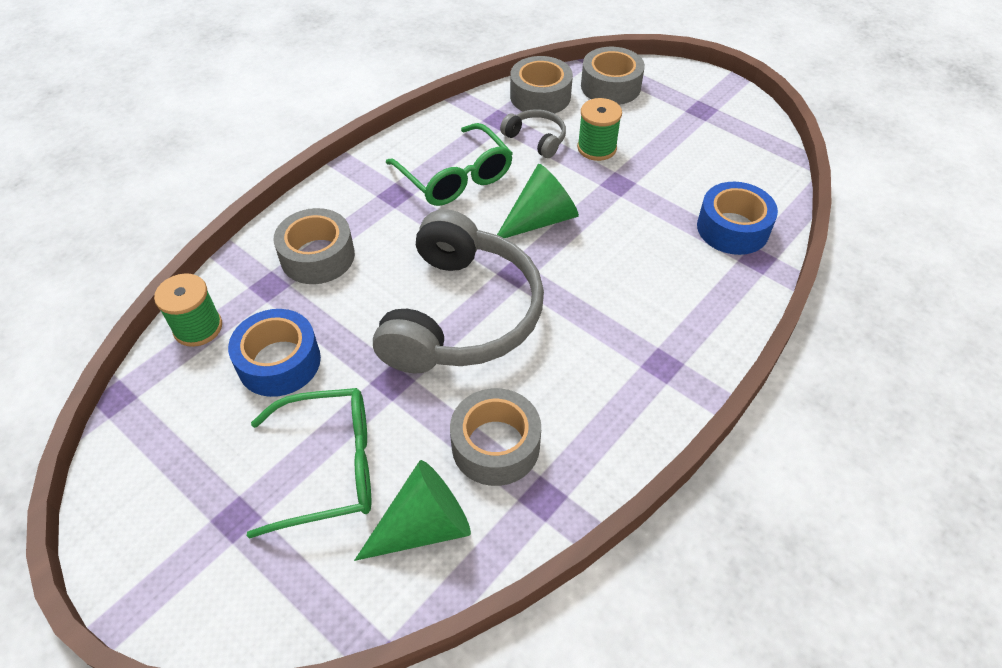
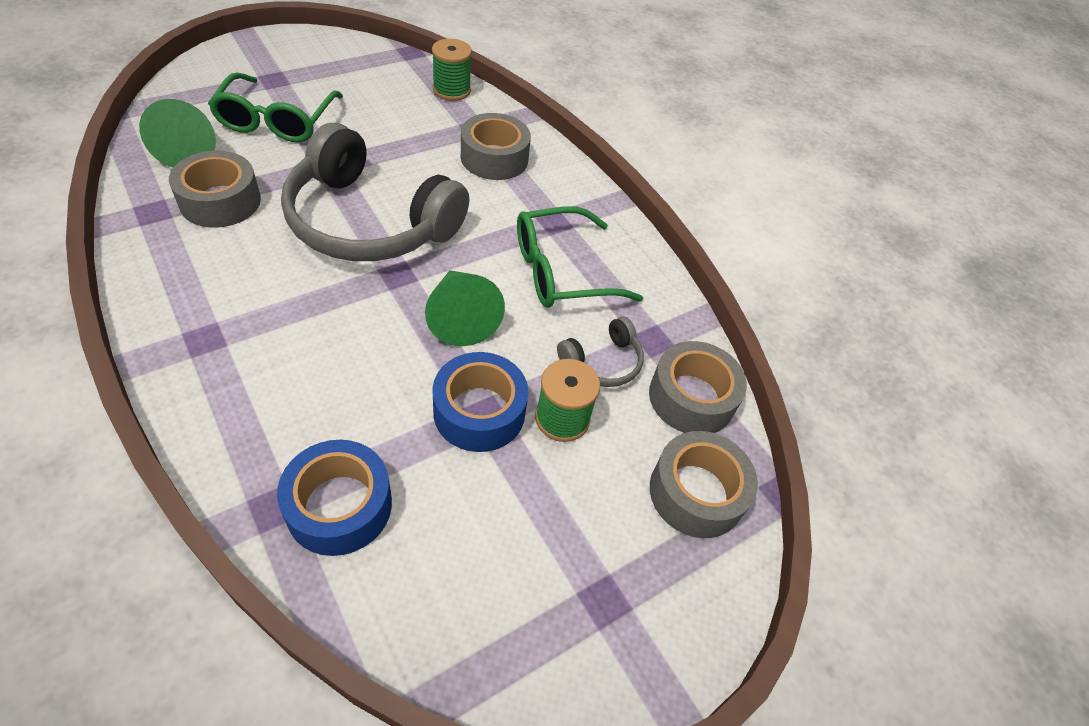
camera: 100 degrees right, 0 degrees up
(279, 362) = (390, 118): blue tape -> blue tape (479, 412)

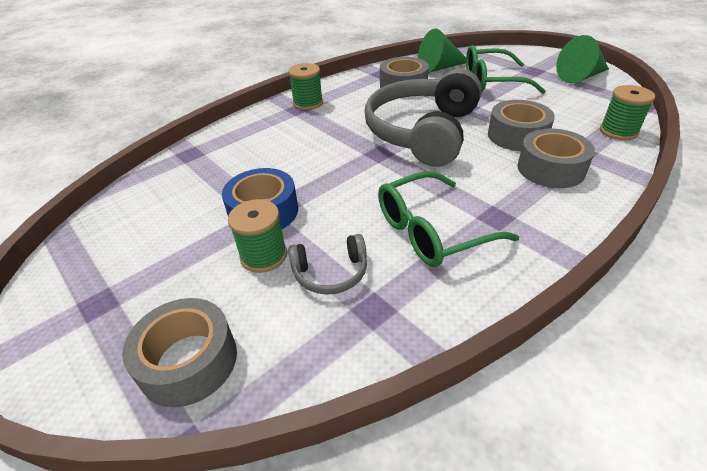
camera: 90 degrees right, 10 degrees down
(194, 322) = (308, 103): none -> green spool
(339, 506) = (189, 173): blue tape -> none
(461, 317) = (350, 187): green cone -> green cone (580, 77)
(561, 271) = (431, 231): green glasses -> green glasses turned 90 degrees counterclockwise
(602, 362) = (331, 273): grey headphones -> grey headphones turned 60 degrees counterclockwise
(691, 398) = (304, 349): grey tape -> grey tape (517, 135)

